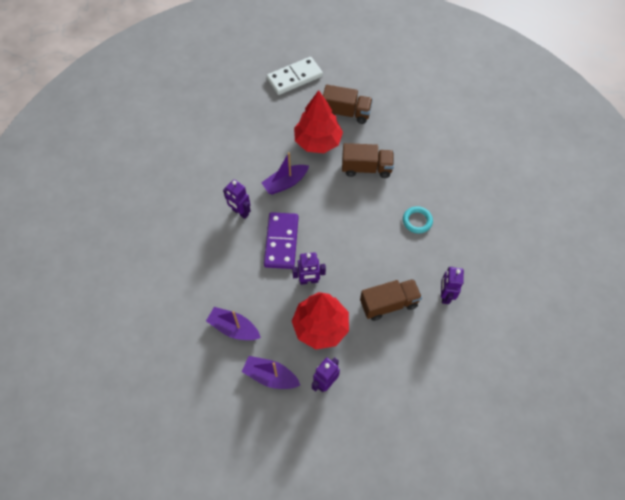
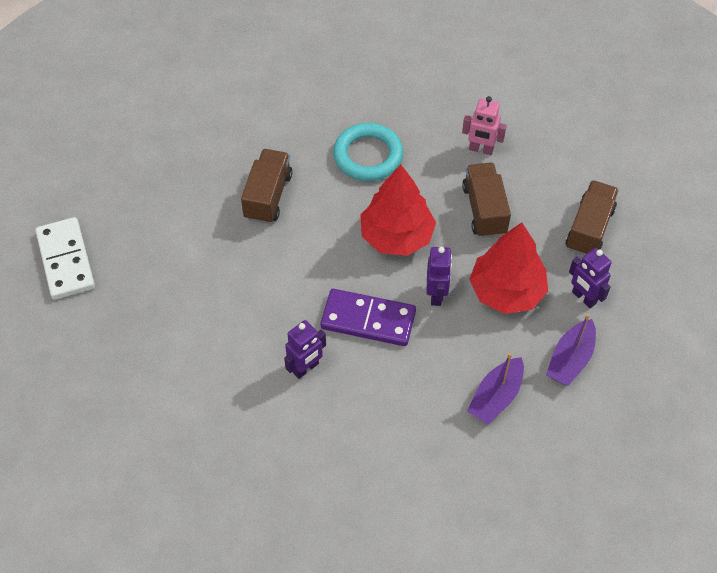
camera: 80 degrees left, 5 degrees down
(285, 183) = (268, 301): purple boat -> none
(317, 141) = (203, 248): red tree -> red tree (396, 236)
(346, 113) = (160, 203): brown truck -> brown truck (589, 229)
(417, 221) = (368, 156): turquoise ring -> turquoise ring, size x1.69
(445, 295) = (481, 149): purple robot -> pink robot

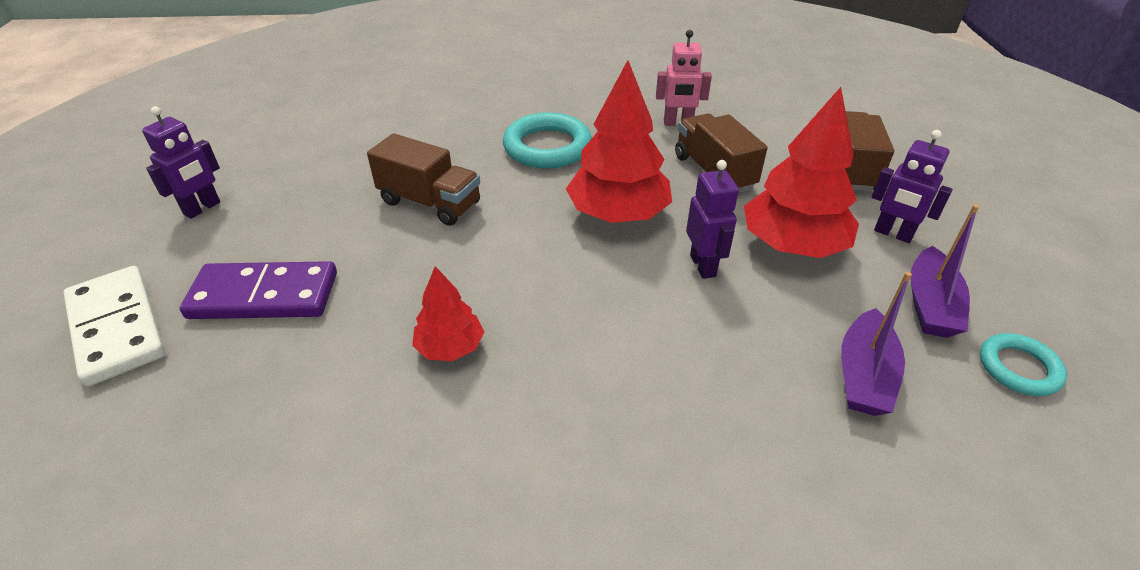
camera: 15 degrees left, 15 degrees down
(257, 320) = (450, 347): none -> red tree
(268, 196) = (430, 203): brown truck -> brown truck turned 120 degrees clockwise
(306, 368) = (550, 399): purple robot -> purple robot (202, 208)
(368, 320) = (622, 314): purple domino -> purple domino (264, 296)
(594, 415) = (1018, 368): none -> turquoise ring

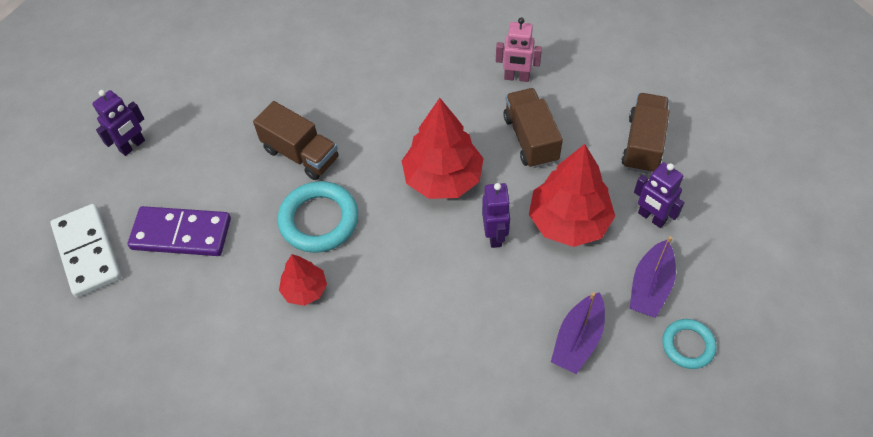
camera: 10 degrees right, 15 degrees up
(547, 147) = (400, 98): turquoise ring -> turquoise ring (319, 220)

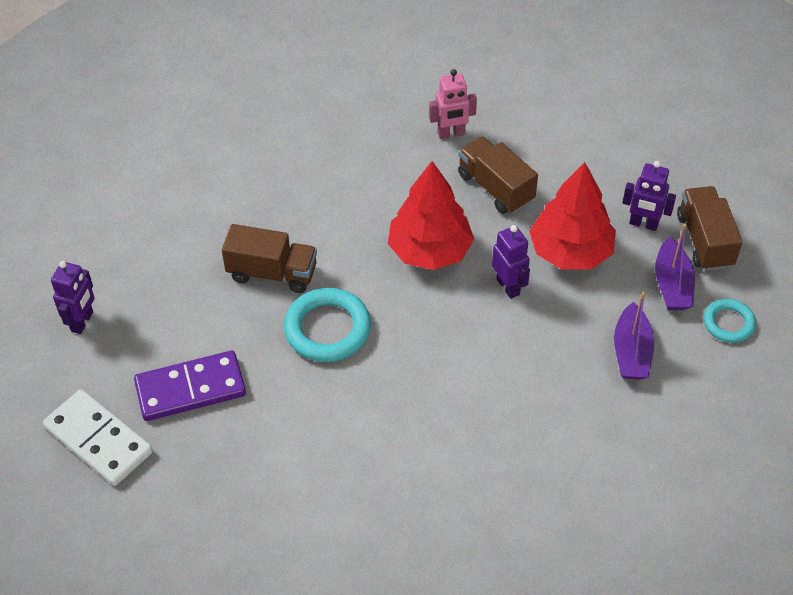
camera: 25 degrees left, 5 degrees down
(304, 290) = (350, 397): red tree -> none
(643, 144) = (603, 160): brown truck -> brown truck (704, 241)

